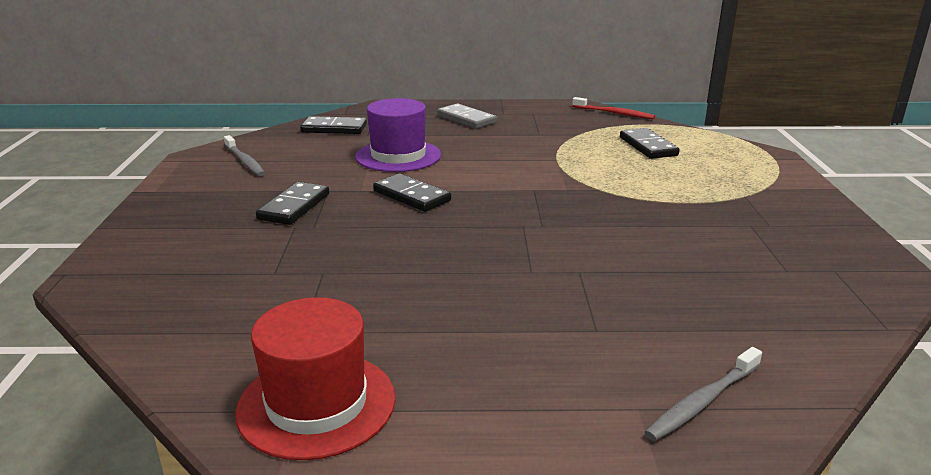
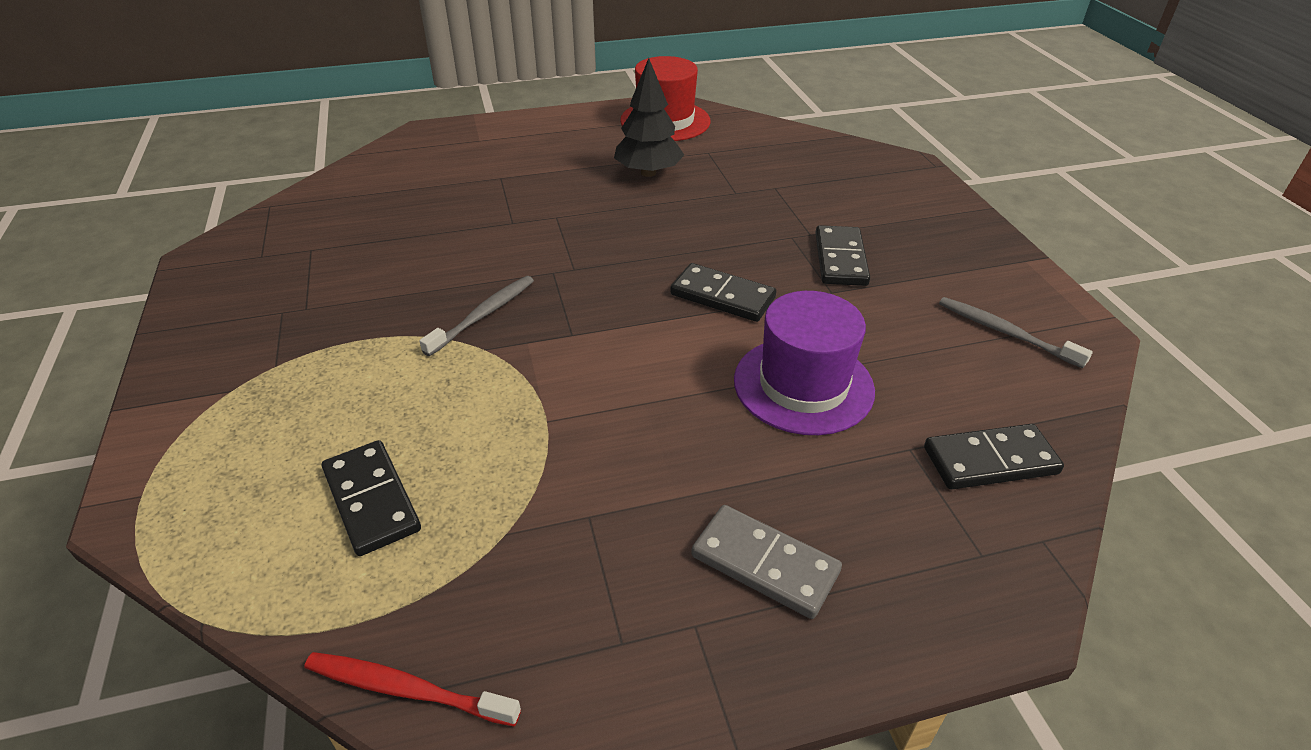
camera: 165 degrees right, 15 degrees up
(403, 310) = (648, 173): none -> black tree
(702, 402) = (439, 146): grey toothbrush -> grey toothbrush (484, 315)

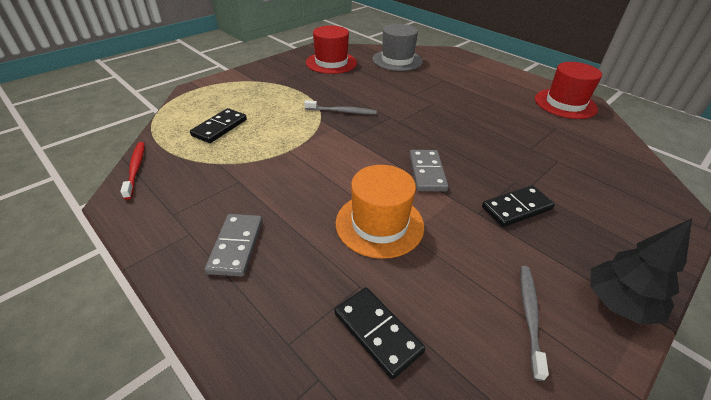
camera: 60 degrees right, 0 degrees up
(289, 264) = (331, 63): none -> red hat
(380, 191) = (397, 60): none -> grey hat
(648, 173) = (506, 115): black tree -> black tree (619, 303)
(722, 296) = (427, 172): black domino -> grey domino
(803, 385) = (379, 224): purple hat -> orange hat

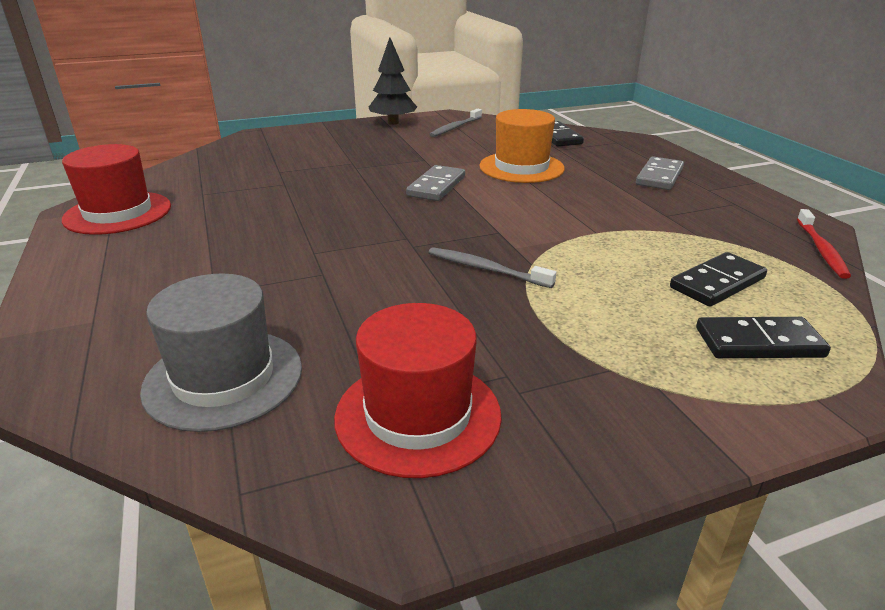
camera: 155 degrees left, 10 degrees down
(517, 208) = (385, 156): black domino -> black domino (758, 342)

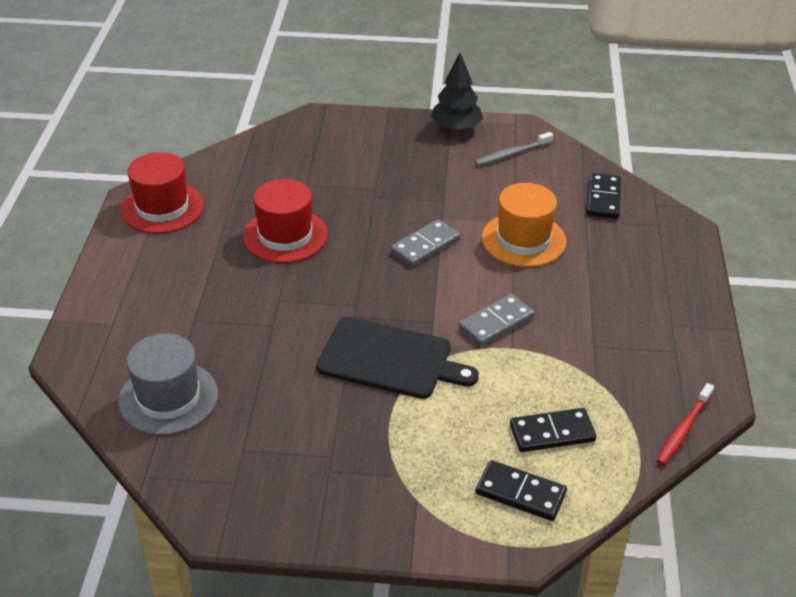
camera: 25 degrees right, 10 degrees up
(418, 415) = (259, 464): red hat -> red hat (285, 236)
(485, 269) = (390, 359): grey toothbrush -> black cutting board
(659, 176) = (643, 292): grey domino -> grey domino (496, 322)

